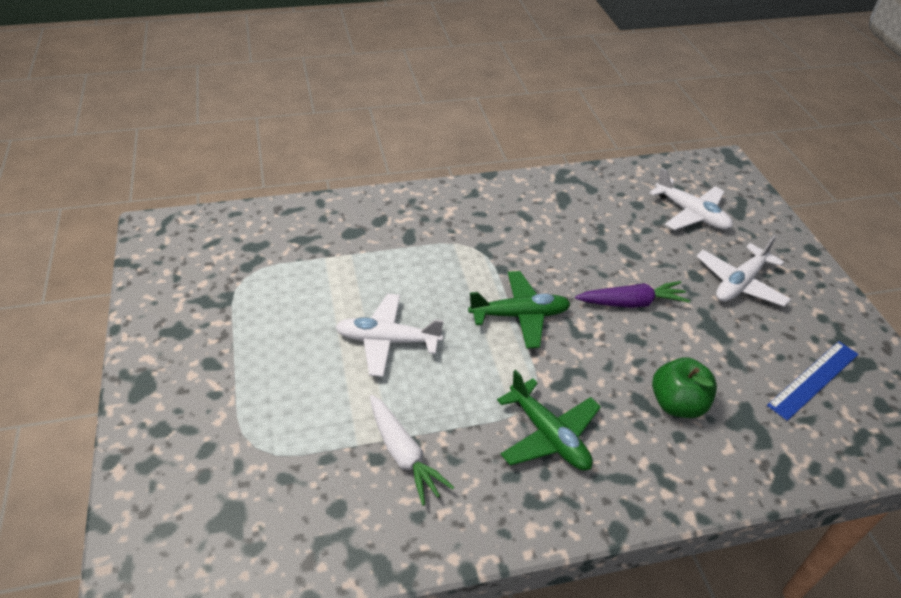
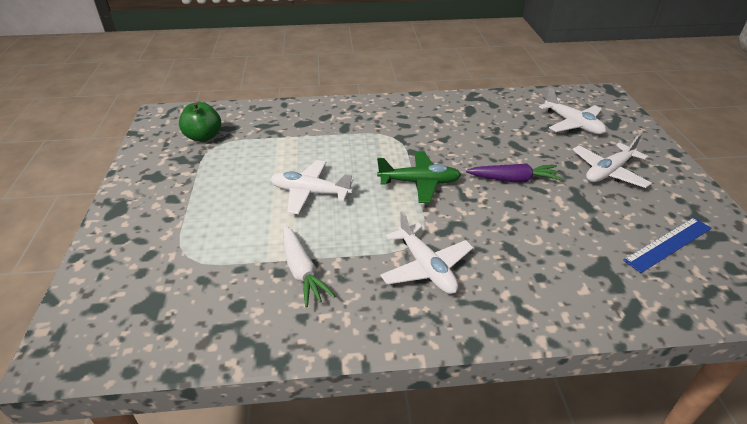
camera: 10 degrees right, 5 degrees down
(548, 435) = (426, 267): green plane -> white plane
(677, 404) = (542, 253): green apple -> green apple (204, 137)

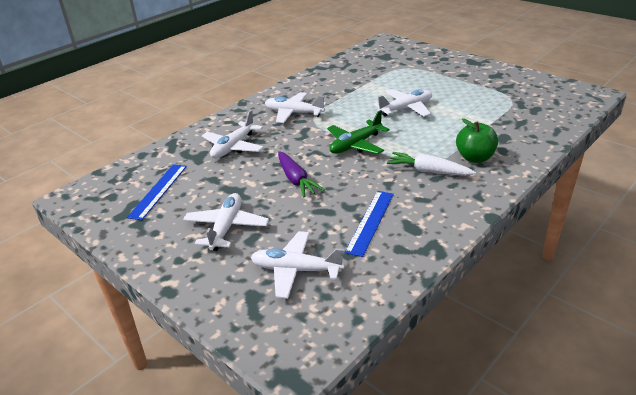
camera: 140 degrees right, 5 degrees down
(204, 137) = (531, 98): green apple -> green apple (475, 158)
(302, 271) = (347, 86): white carrot -> white carrot (428, 171)
(492, 124) = (370, 222): none -> blue ruler
(513, 179) = (296, 180): purple carrot -> purple carrot turned 75 degrees counterclockwise
(547, 256) = (234, 147): none -> white plane

